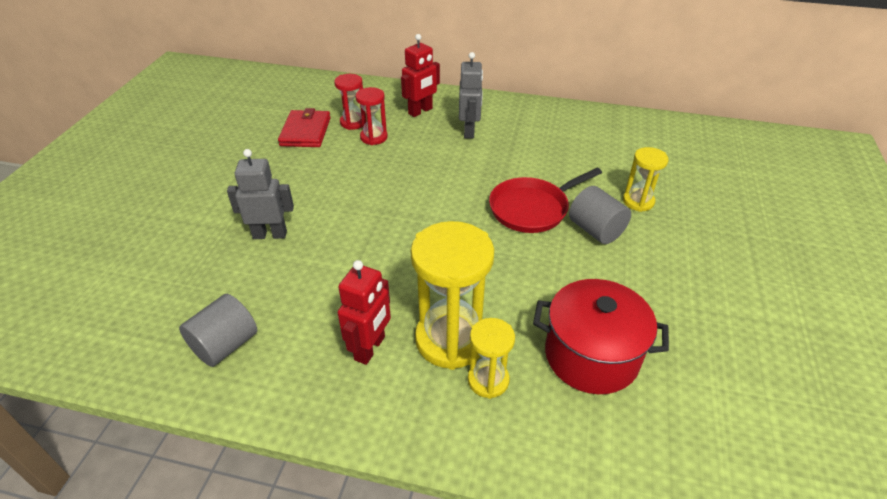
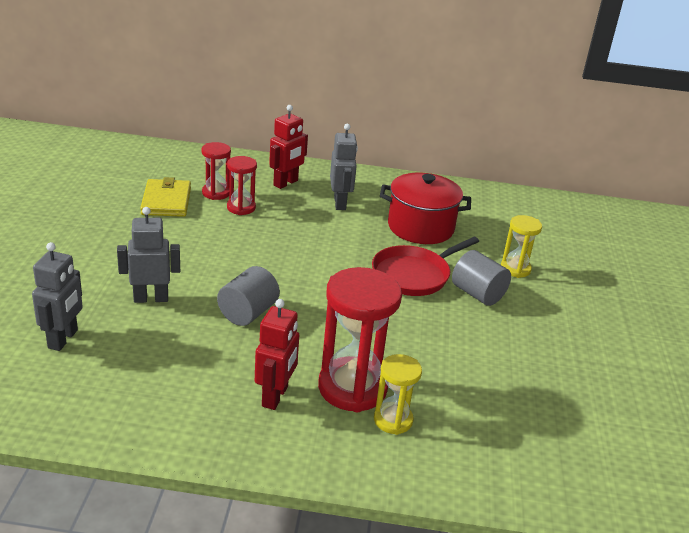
camera: 10 degrees left, 10 degrees down
(178, 279) = (63, 339): none -> grey robot
(225, 345) = (129, 396): grey cylinder -> grey cylinder (248, 313)
(305, 131) = (166, 201): red wallet -> yellow wallet
(451, 339) = (352, 388): yellow hourglass -> red hourglass
(591, 356) = (485, 398): red pot -> red pot (420, 227)

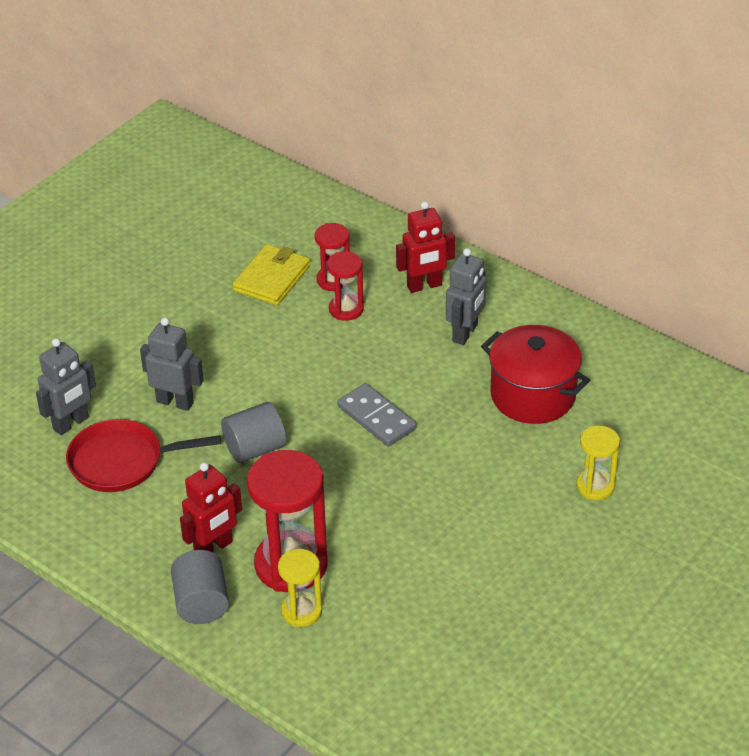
camera: 35 degrees right, 10 degrees up
(325, 268) = (376, 418): none -> grey domino
(414, 275) = (466, 457): red pan -> red pan (122, 462)
(477, 294) = (517, 504): grey cylinder -> grey cylinder (201, 603)

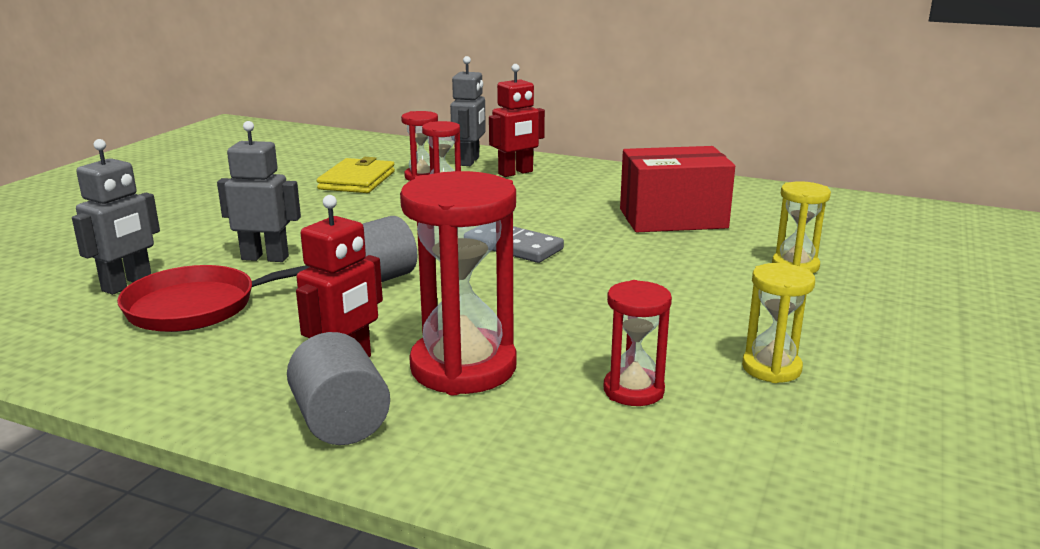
camera: 15 degrees left, 20 degrees down
(301, 611) = (500, 410): yellow hourglass -> yellow hourglass (771, 368)
(394, 609) = (633, 390): none -> red hourglass
(465, 333) = (574, 192): grey robot -> grey robot (469, 161)
(533, 395) = (673, 219): red pot -> red box

